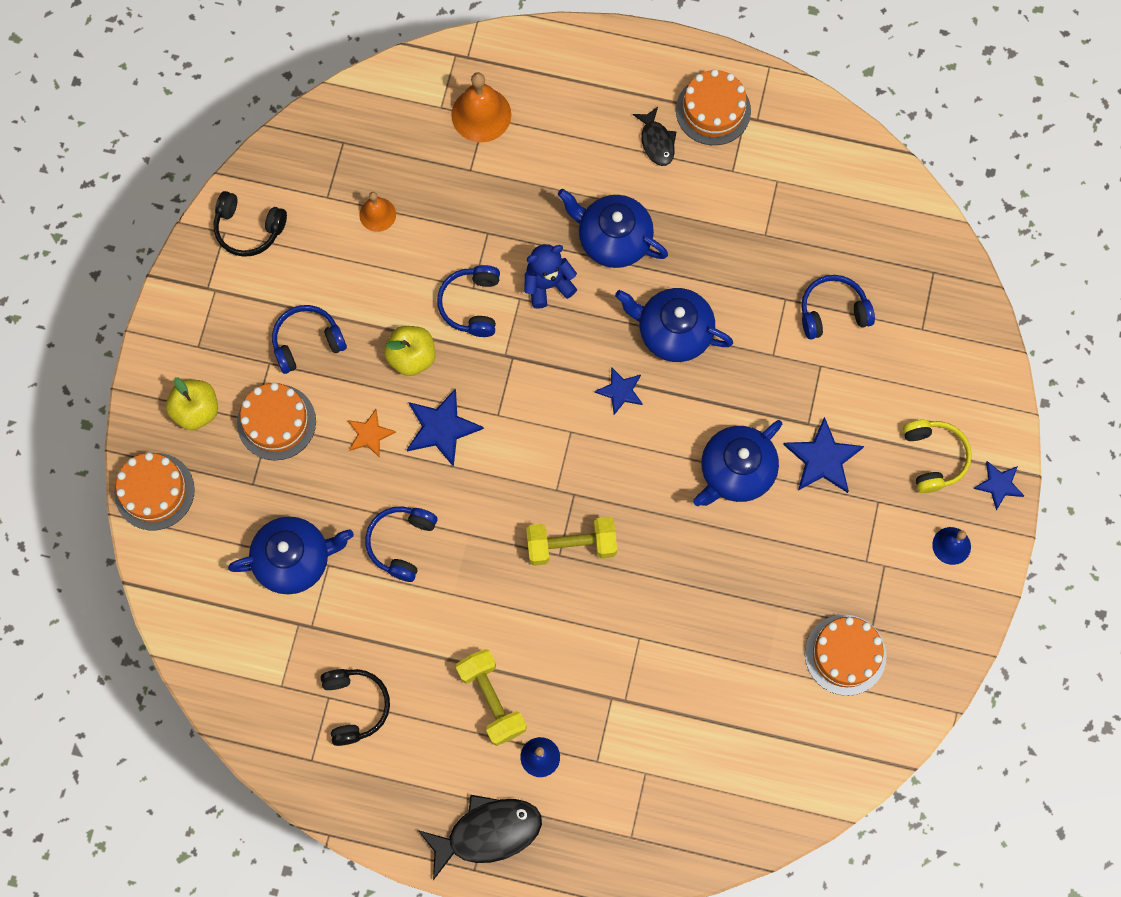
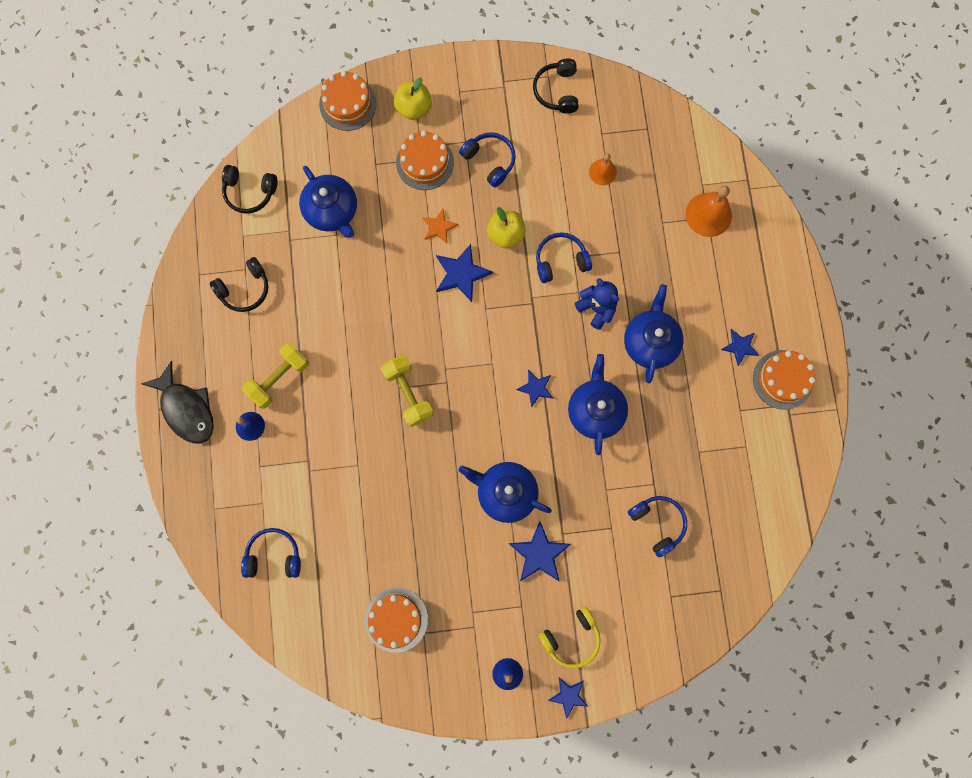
camera: 70 degrees right, 5 degrees up
(224, 658) = (249, 192): none -> black headphones
(401, 543) = (369, 277): blue headphones -> blue headphones (274, 555)
(656, 142) = (740, 346): black fish -> blue star

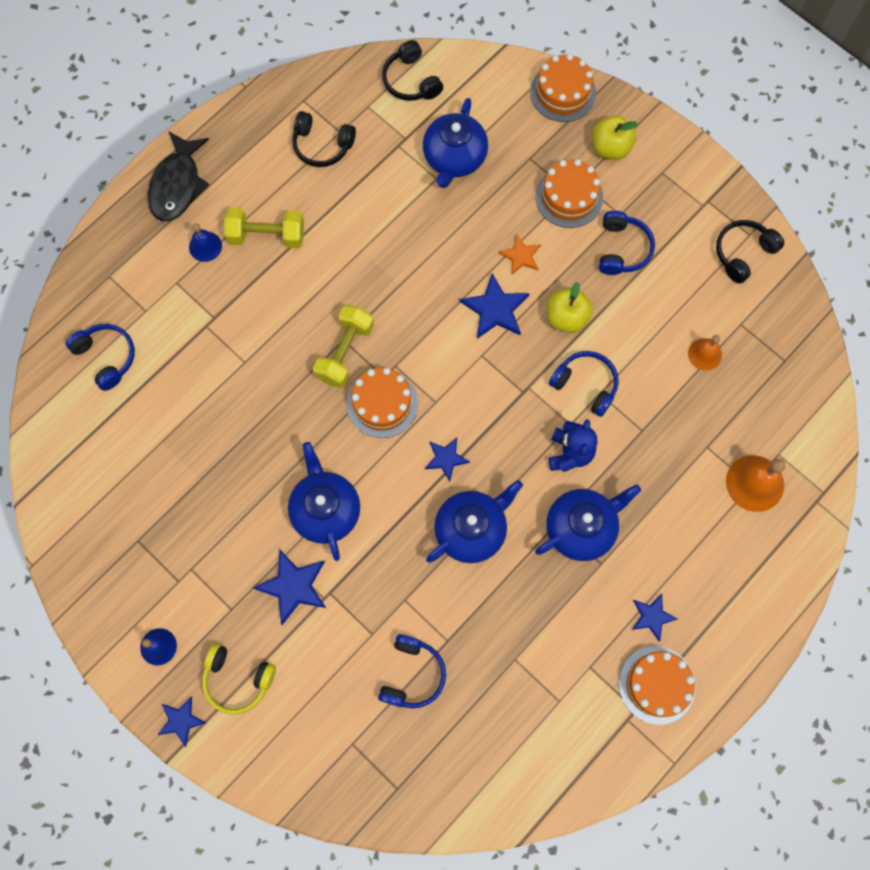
camera: 50 degrees right, 5 degrees down
(396, 619) = (131, 506): orange cake -> orange cake (382, 403)

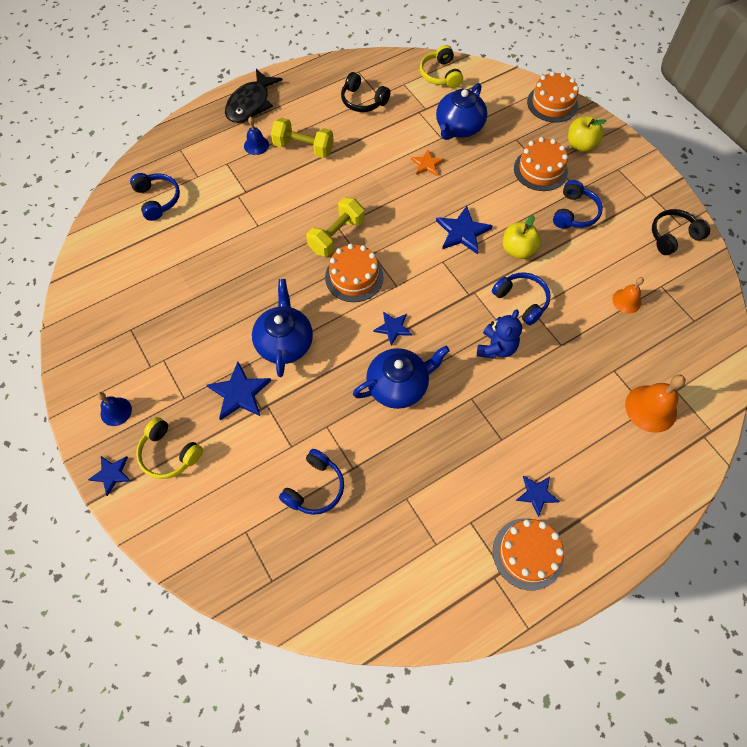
camera: 15 degrees right, 10 degrees down
(411, 81) = (440, 75): black headphones -> yellow headphones
(520, 256) = (492, 200): orange star -> orange star (427, 164)
(581, 528) = (491, 407): blue teapot -> none

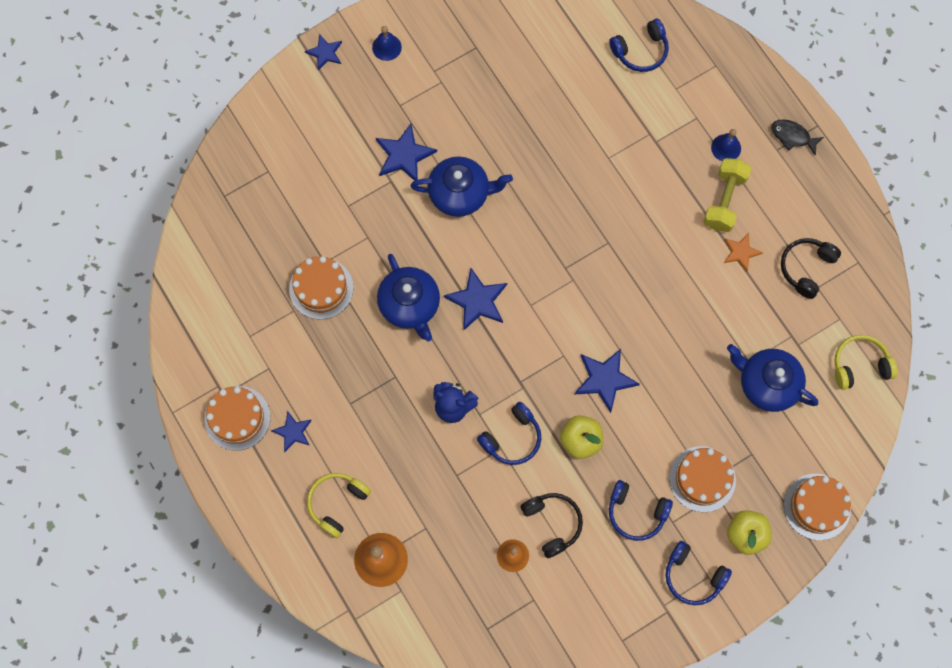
camera: 90 degrees right, 10 degrees up
(169, 454) = (343, 99): yellow headphones -> yellow headphones (337, 503)
(250, 104) = (792, 136): black fish -> black fish, size x0.58
(315, 488) = (306, 228): blue headphones -> blue headphones (693, 576)
(336, 236) = (596, 241): yellow dumbbell -> none
(354, 277) = (541, 260): orange cake -> orange cake (321, 288)
(393, 328) = (477, 300): blue star -> blue star, size x1.60
(427, 164) = (705, 343): orange star -> orange star (740, 252)
(673, 236) = (604, 627): black headphones -> black headphones (552, 523)

